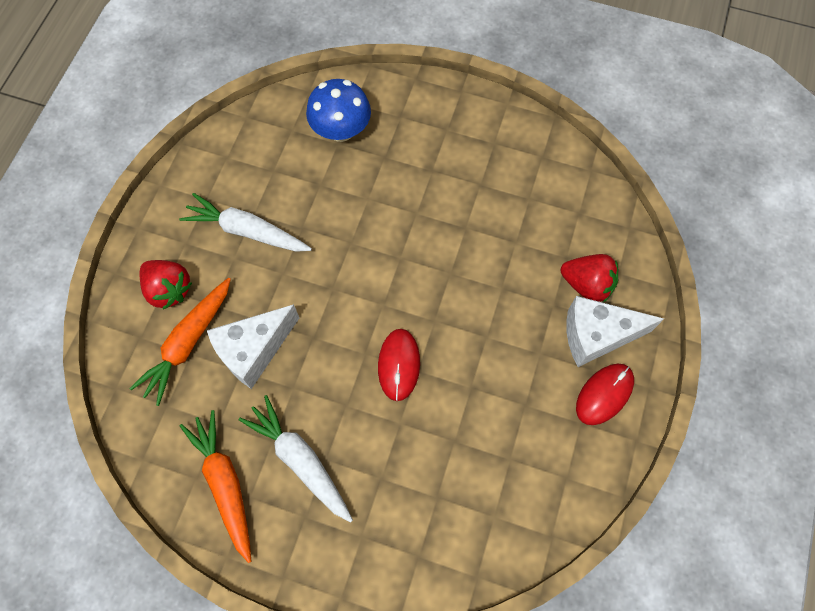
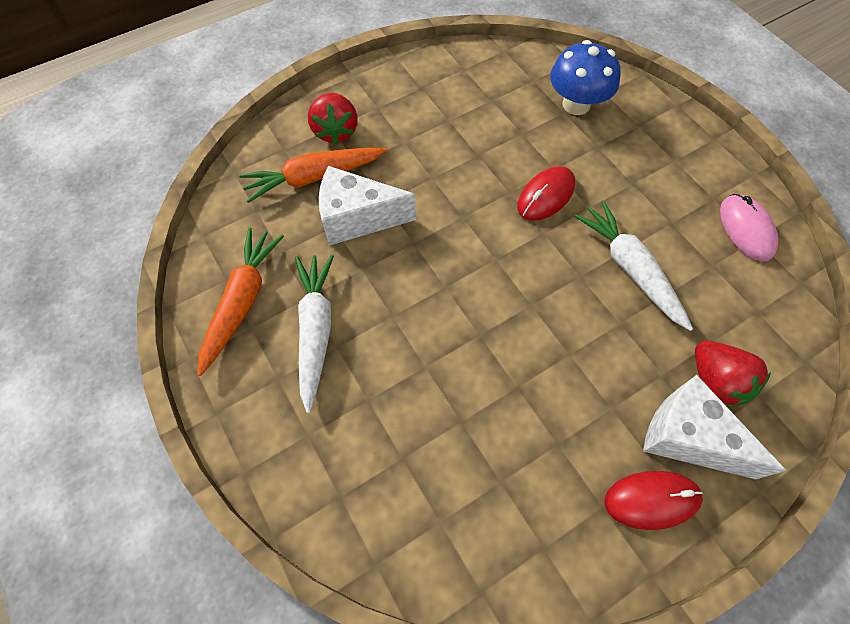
camera: 40 degrees right, 5 degrees down
(247, 231) = (432, 129): white carrot -> white carrot (630, 268)
(399, 365) = (467, 318): red mouse -> red mouse (546, 196)
(531, 154) = (746, 229): none -> pink mouse

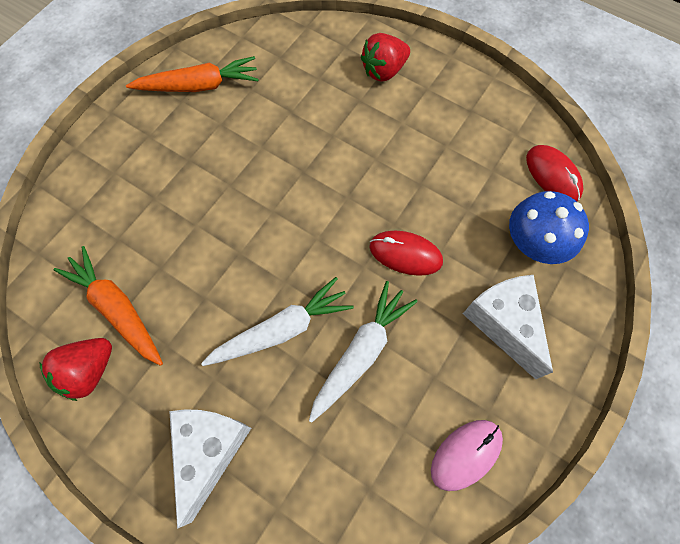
camera: 65 degrees right, 5 degrees up
(313, 178) = (329, 77): orange carrot -> orange carrot (117, 309)
(315, 330) = (195, 140): white carrot -> white carrot (281, 329)
(357, 219) = (305, 123): white cheese -> white cheese (503, 324)
(651, 500) = (144, 434): red mouse -> red mouse (553, 175)
(715, 382) = (274, 462): red strawberry -> red strawberry (89, 371)

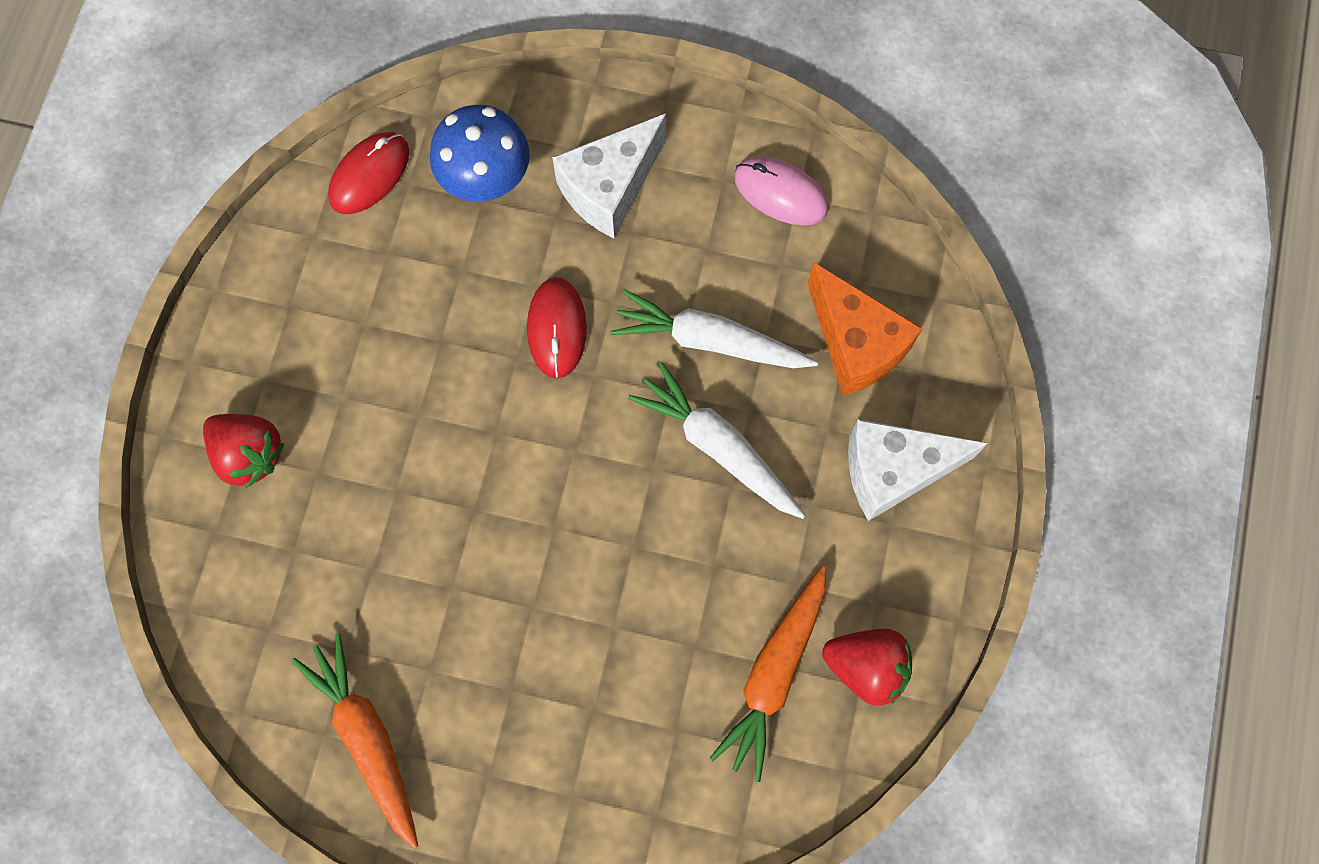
camera: 110 degrees left, 5 degrees up
(319, 463) = (855, 344): none -> orange cheese

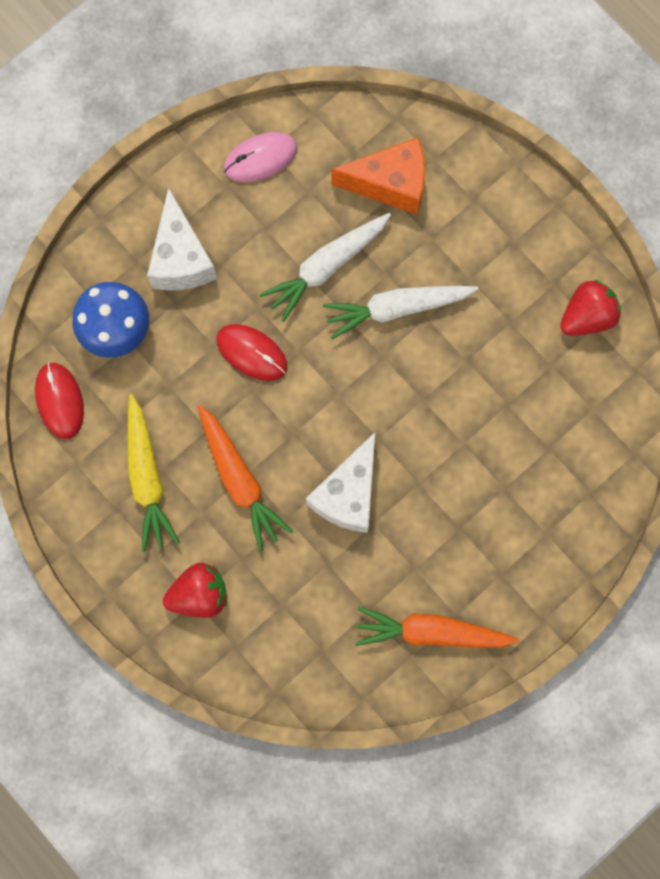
camera: 55 degrees left, 5 degrees up
(344, 315) = (147, 477): none -> yellow carrot
(774, 674) = (555, 371): orange carrot -> orange carrot (240, 480)
(894, 471) = (484, 218): white cheese -> white cheese (348, 494)

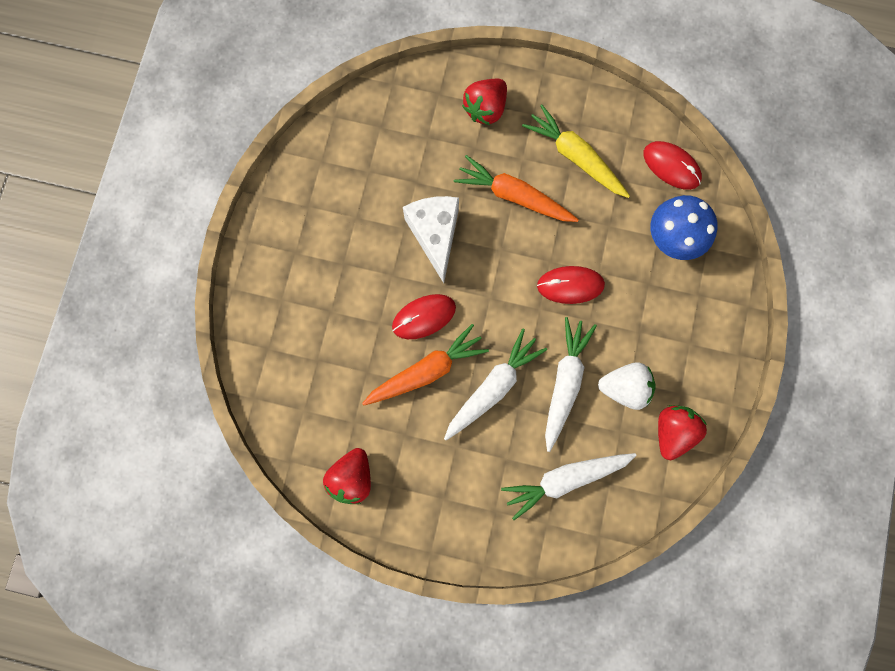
camera: 145 degrees right, 0 degrees up
(181, 258) = (670, 318): white cheese -> none
(260, 158) = (673, 432): pink mouse -> red strawberry
(274, 225) = (625, 388): none -> white strawberry
(390, 184) = (565, 479): orange cheese -> white carrot
(416, 419) = (424, 317): none -> red mouse
(431, 632) = (318, 184): orange carrot -> orange carrot (426, 370)

